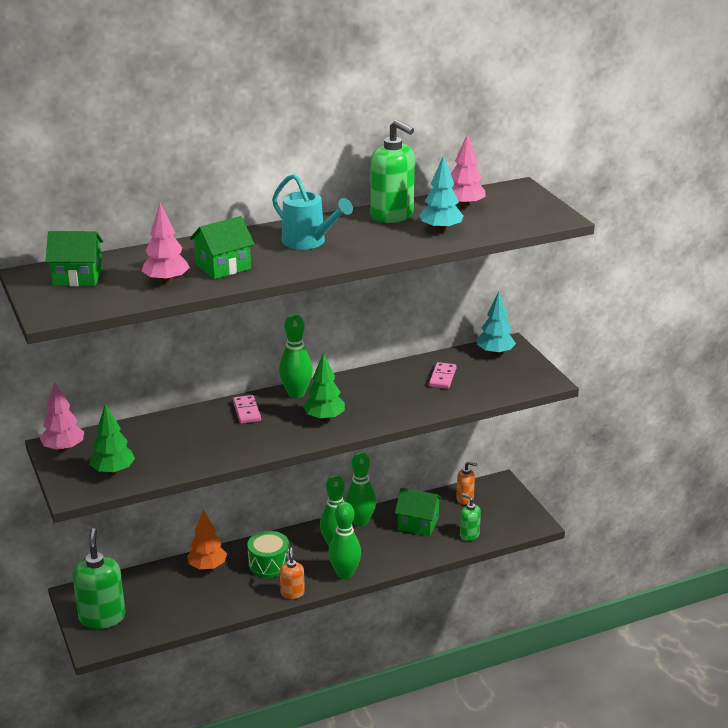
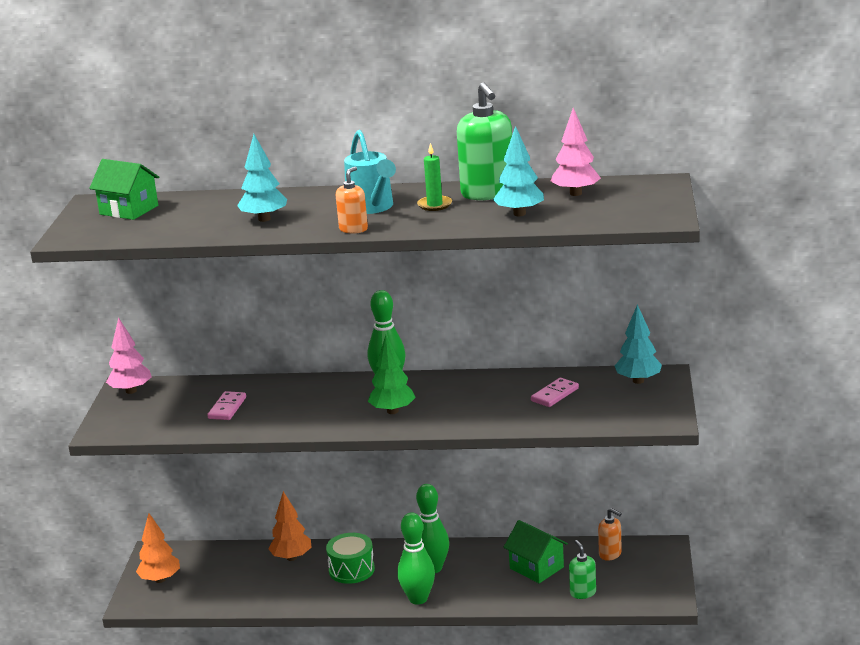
camera: 30 degrees right, 5 degrees down
(102, 617) = (160, 579): green soap dispenser -> orange tree
(113, 471) = (153, 419): green tree -> none
(166, 281) = (198, 225): pink tree -> none
(223, 267) = (264, 219): green house -> turquoise tree
(247, 411) = (325, 390): pink domino -> pink domino (227, 408)
(292, 593) = (351, 604): orange soap dispenser -> orange soap dispenser (353, 229)
(360, 232) = (434, 205): none -> green candle
(360, 521) = (478, 551): green bowling pin -> none

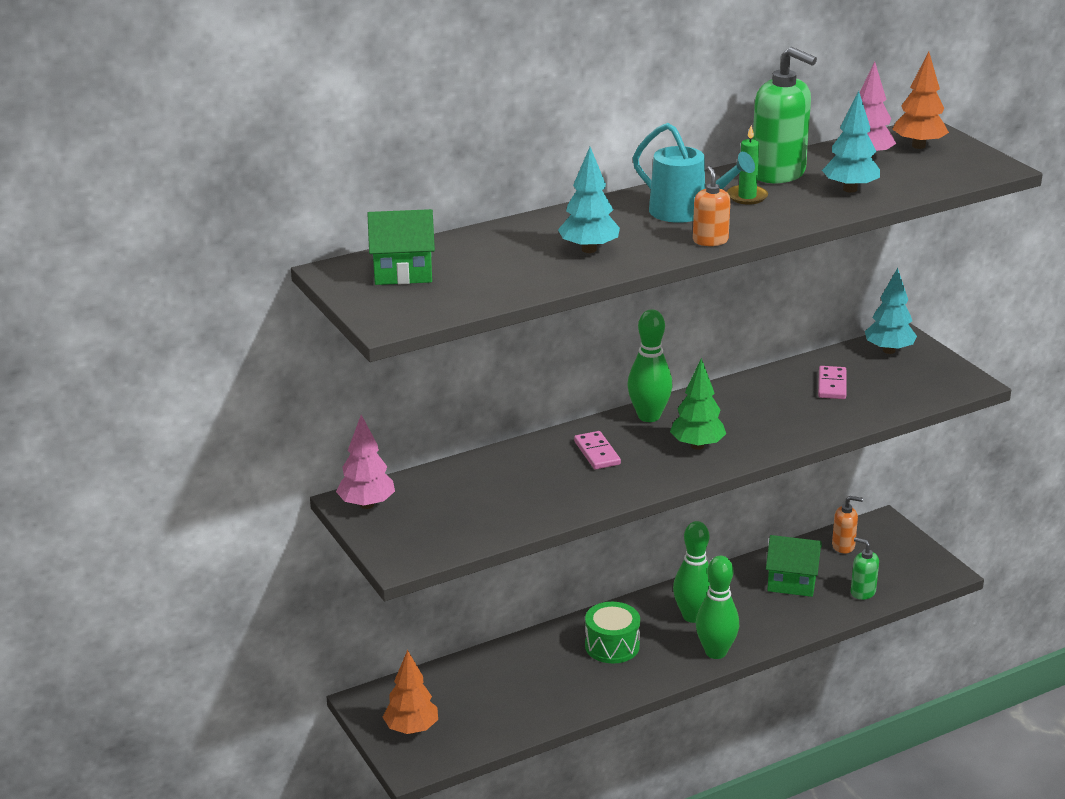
camera: 35 degrees left, 5 degrees up
(227, 408) = (512, 492): pink domino -> pink domino (597, 453)
(291, 557) = (531, 654): orange tree -> orange tree (918, 146)

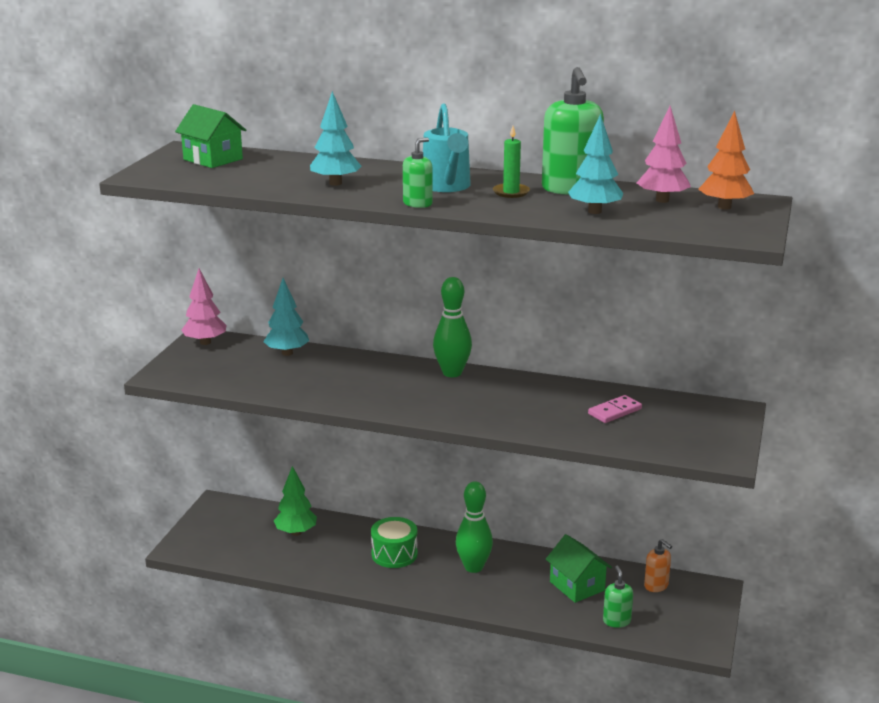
camera: 45 degrees right, 5 degrees down
(411, 729) = (212, 530): orange tree -> none
(597, 453) = (377, 376): pink domino -> none
(697, 446) = (445, 401): green tree -> green tree (296, 532)
(710, 240) = (418, 204): orange soap dispenser -> green soap dispenser
(715, 652) = (449, 596): green bowling pin -> none
(889, 350) = (706, 411): turquoise tree -> turquoise tree (287, 353)

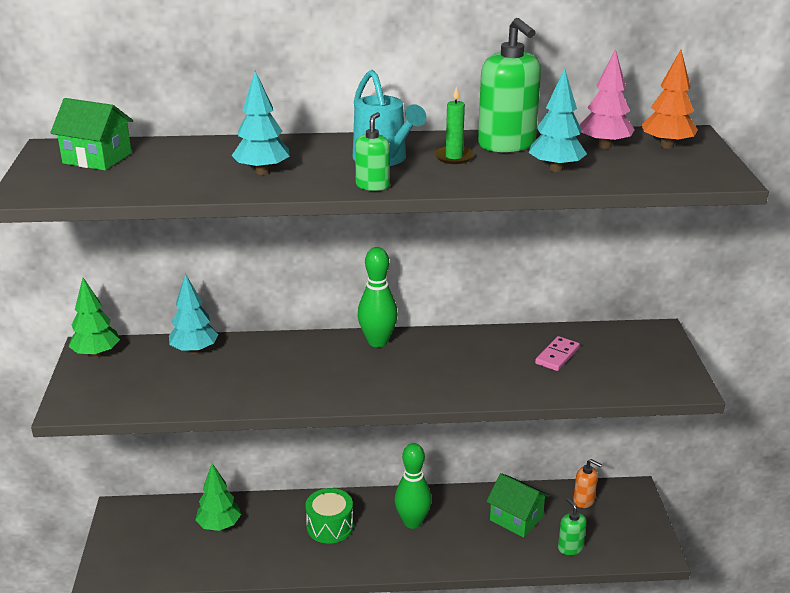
camera: 20 degrees left, 5 degrees up
(205, 342) = (96, 354): pink tree -> green tree

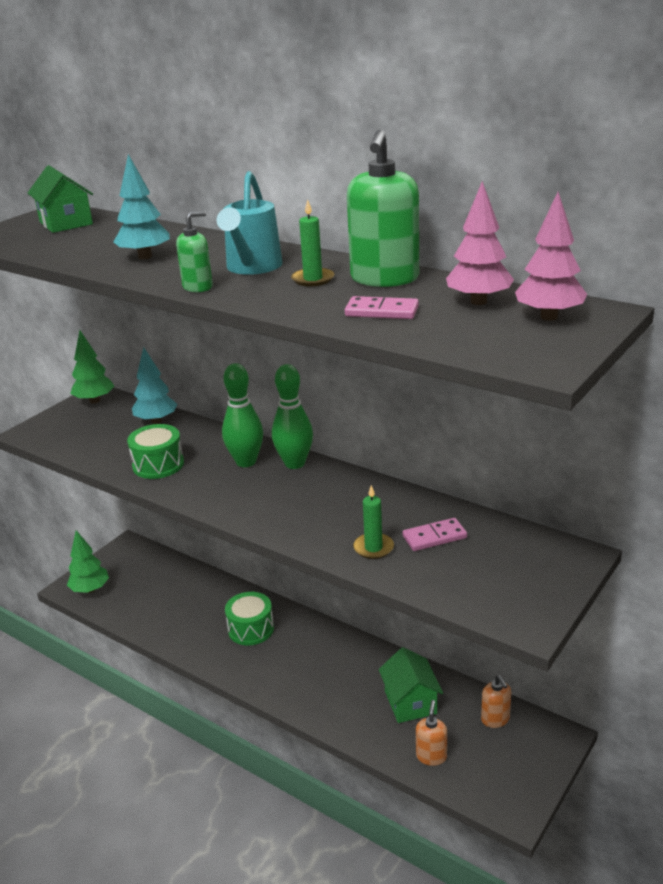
camera: 40 degrees right, 0 degrees up
(219, 526) = (176, 588): green tree -> green tree (90, 590)
(256, 386) = (158, 465): none -> green drum
(412, 522) = (318, 659): green bowling pin -> green bowling pin (246, 462)
(527, 380) = (373, 548): none -> green candle
(555, 169) = (382, 311): turquoise tree -> pink domino
(570, 547) = (431, 756): green soap dispenser -> orange soap dispenser
(666, 146) = (549, 317): orange tree -> pink tree

